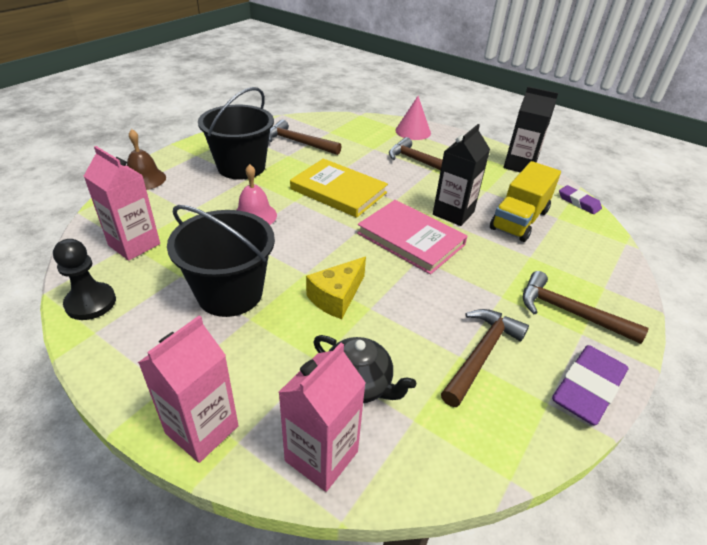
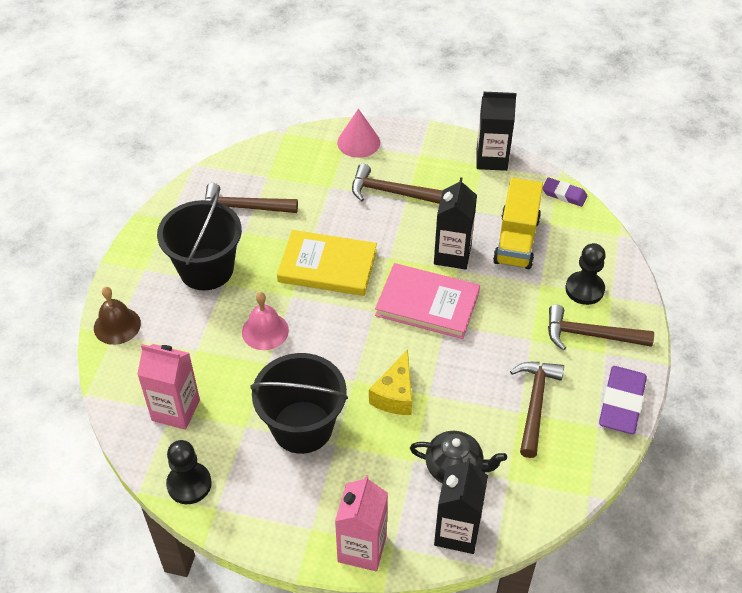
camera: 20 degrees left, 10 degrees up
(321, 456) = (457, 532): pink carton -> black carton
(576, 273) = (584, 289): none -> black pawn

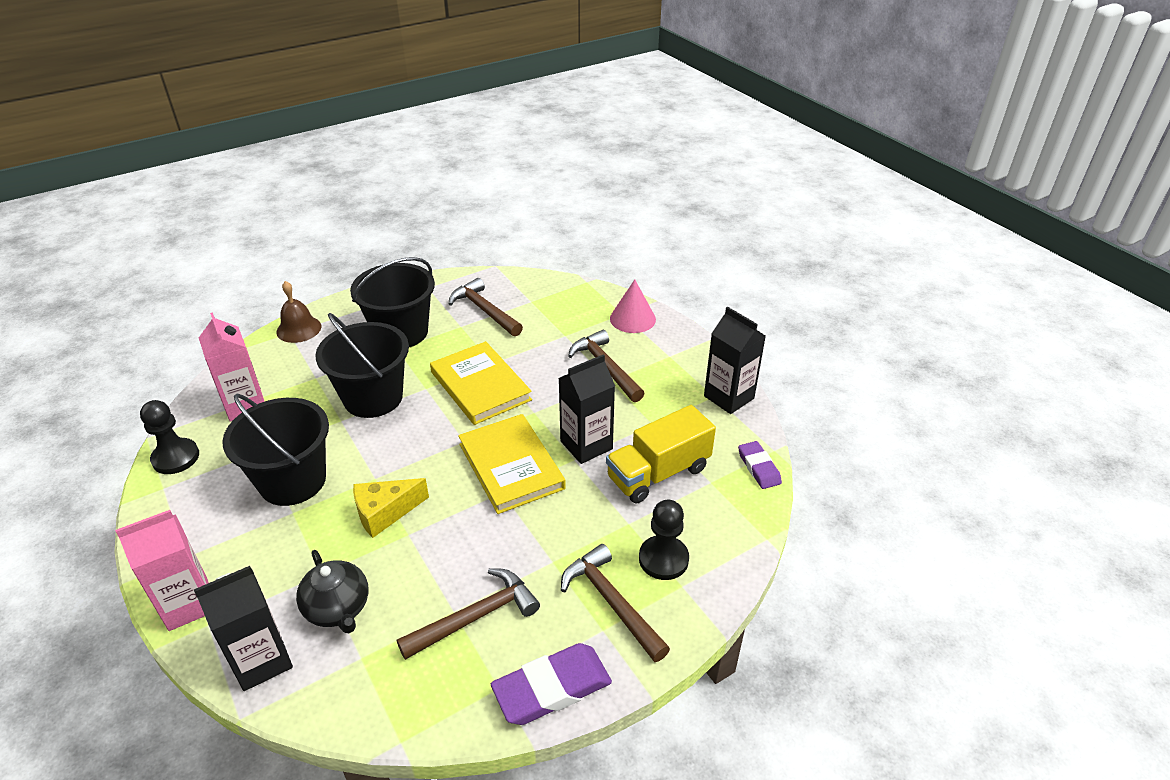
camera: 45 degrees right, 10 degrees down
(265, 331) = (373, 398): pink bell -> black bucket
(427, 304) = (511, 466): pink book -> yellow book

